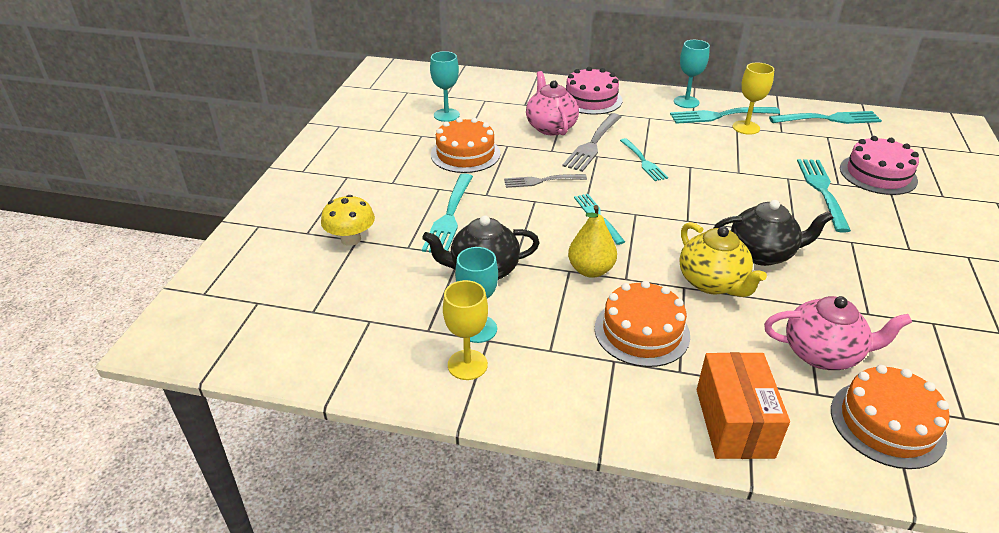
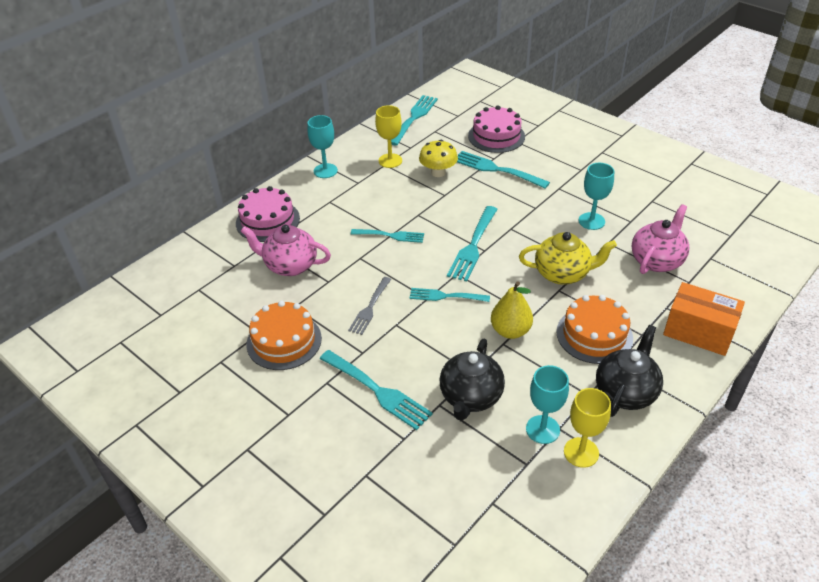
camera: 60 degrees left, 5 degrees up
(351, 239) = (361, 479): yellow mushroom -> yellow mushroom (438, 172)
(446, 115) = (200, 328): turquoise goblet -> turquoise goblet (591, 221)
(593, 144) = (340, 252): grey fork -> none
(720, 115) = (362, 164): turquoise fork -> turquoise fork (473, 245)
(762, 254) = (546, 234): black teapot -> black teapot (625, 392)
(887, 423) = (724, 267): orange cake -> none

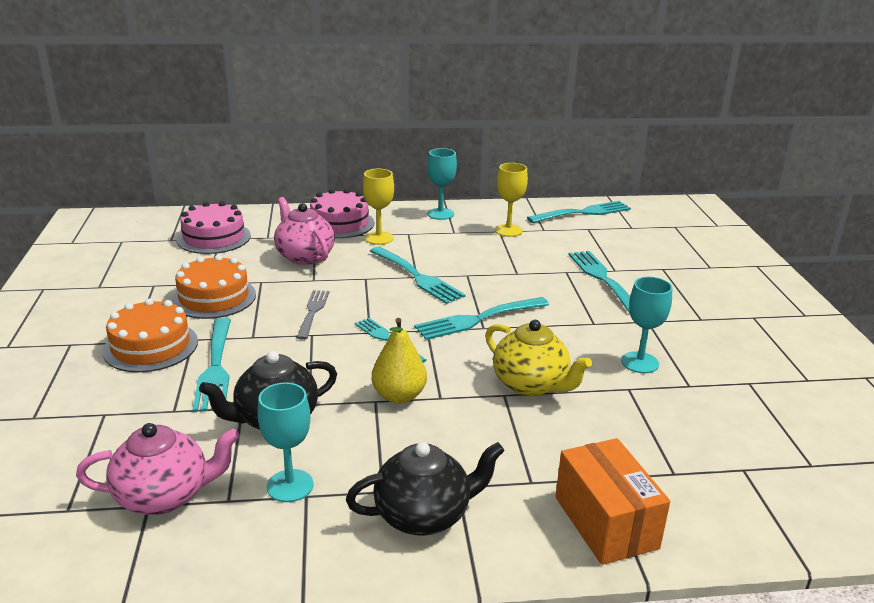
camera: 40 degrees right, 15 degrees down
(370, 307) = (313, 312): grey fork -> grey fork turned 120 degrees clockwise
(390, 236) = (416, 276): turquoise fork -> turquoise fork, size x1.51
(438, 172) = (539, 256): yellow mushroom -> none
(496, 136) = (646, 256): pink cake -> pink cake (214, 237)
(581, 452) = (290, 529): yellow goblet -> yellow goblet (379, 238)
(594, 335) = (476, 449): orange cake -> orange cake (151, 346)
(656, 260) = (663, 433): pink teapot -> pink teapot (165, 496)

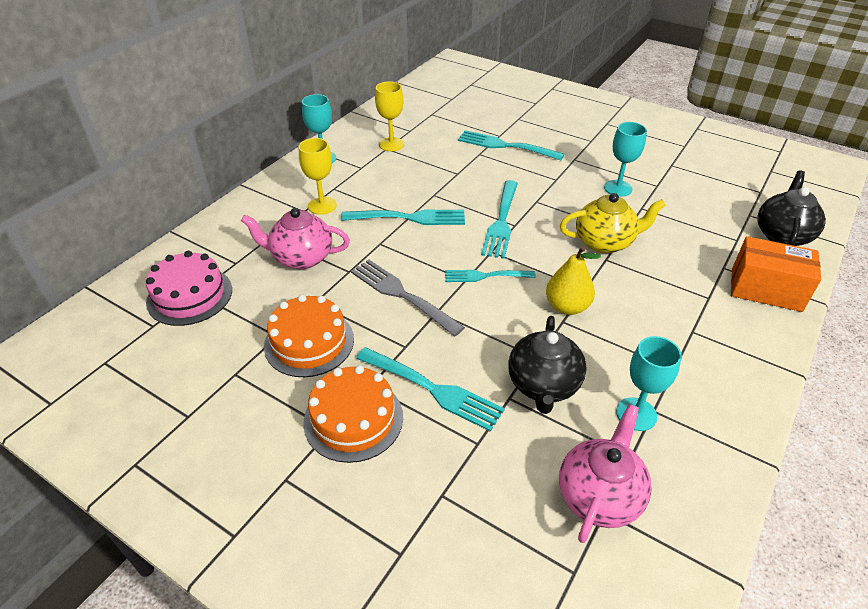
camera: 50 degrees left, 15 degrees up
(313, 312) = (403, 295): grey fork -> grey fork, size x1.51
(339, 223) = (267, 212): pink cake -> none
(424, 515) = (713, 361): black teapot -> black teapot (782, 235)
(582, 213) = (407, 104): turquoise fork -> none

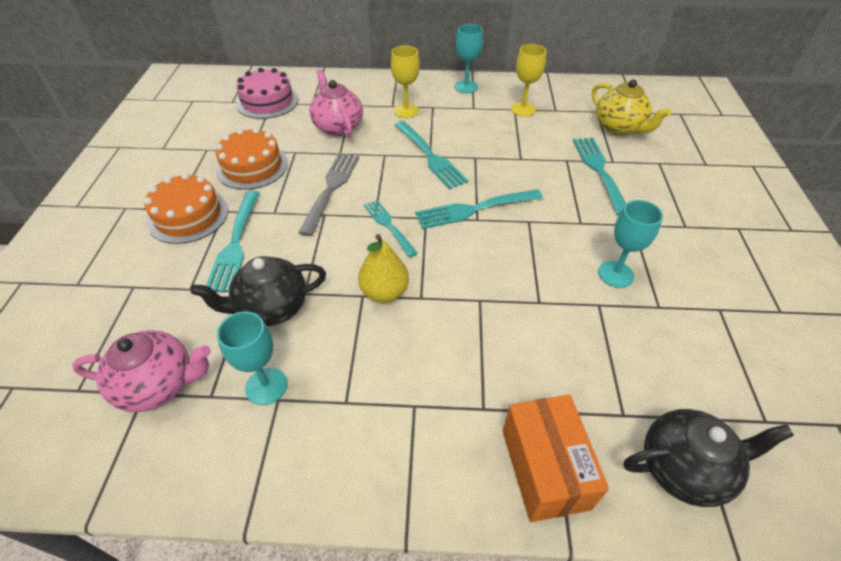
camera: 60 degrees right, 5 degrees up
(605, 242) = (507, 291): yellow teapot -> yellow teapot (619, 128)

